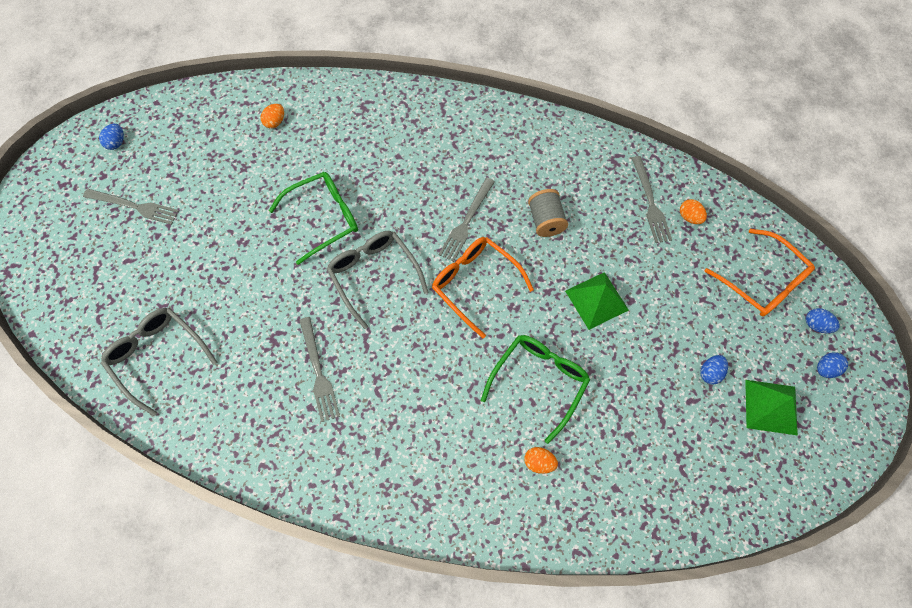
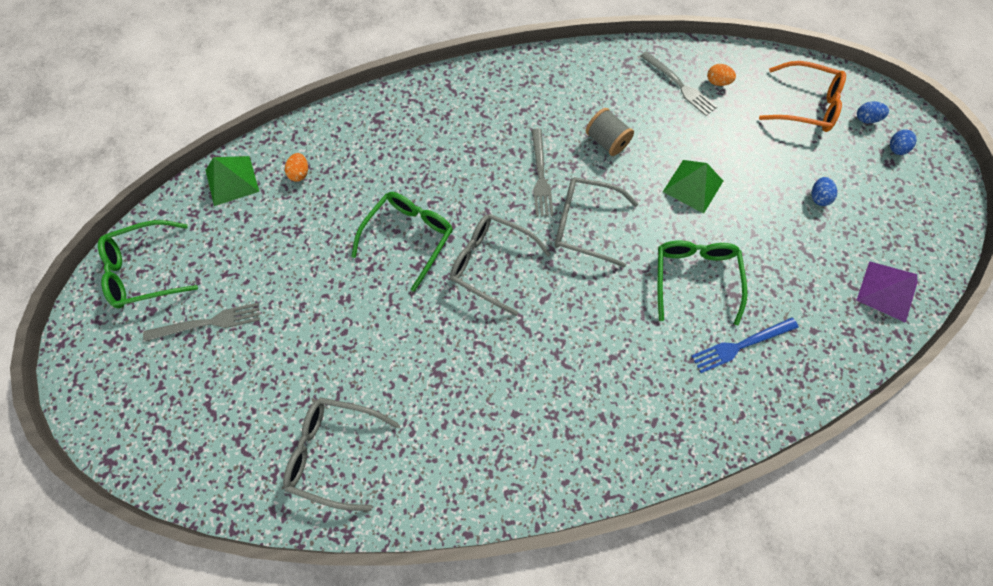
camera: 30 degrees left, 0 degrees up
(117, 143) = (145, 271): blue egg -> green glasses
(318, 372) = (500, 377): grey fork -> none
(475, 283) = (584, 225): orange glasses -> grey glasses
(539, 462) = (741, 345): orange egg -> blue fork
(714, 494) = (887, 291): none -> purple pyramid
(771, 407) = (879, 199): green pyramid -> green pyramid (232, 180)

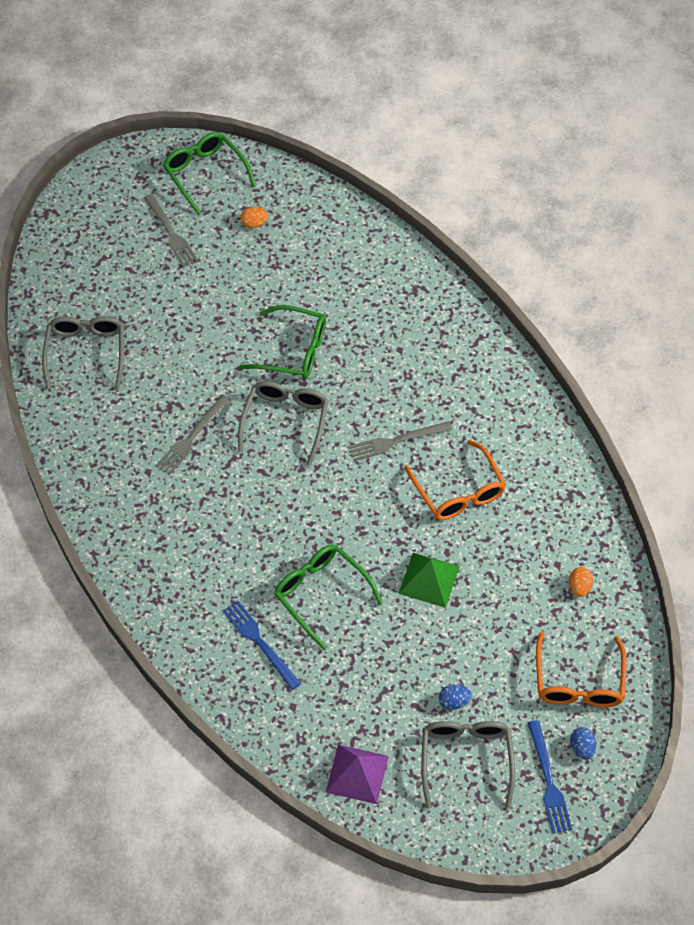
camera: 75 degrees right, 10 degrees down
(232, 180) = (310, 201): green pyramid -> none
(300, 173) = (334, 248): orange egg -> orange egg (254, 224)
(584, 225) = (351, 489): grey glasses -> grey glasses (466, 759)
(606, 141) = (458, 491): grey spool -> orange glasses
(679, 85) = (560, 549): grey fork -> grey fork (192, 437)
(694, 277) = (321, 594): green glasses -> green glasses turned 120 degrees counterclockwise
(895, 149) = (548, 781): blue egg -> blue fork

